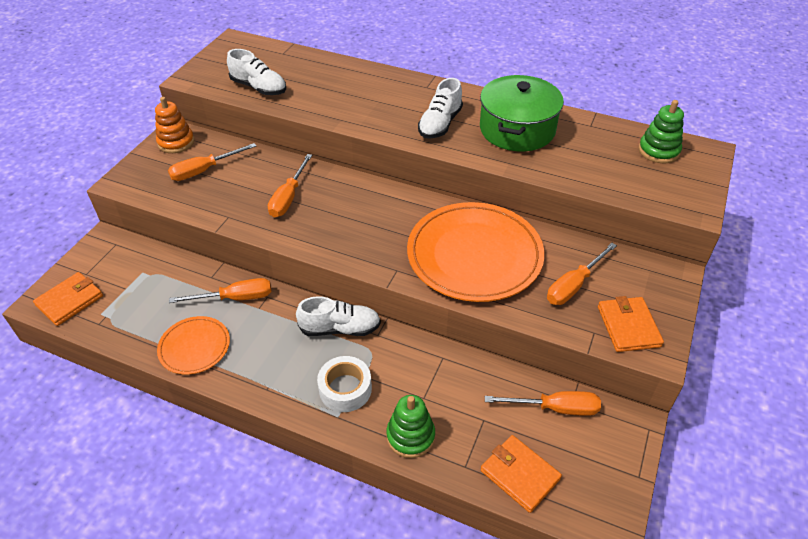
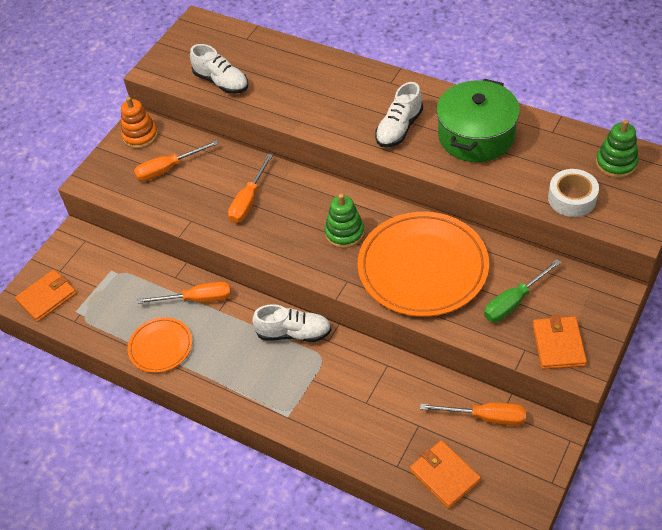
camera: 10 degrees right, 5 degrees up
(345, 389) = (295, 391): white tape -> white tape (572, 198)
(410, 436) = (351, 437): green stacking toy -> green stacking toy (344, 233)
(573, 285) = (513, 301): orange screwdriver -> green screwdriver

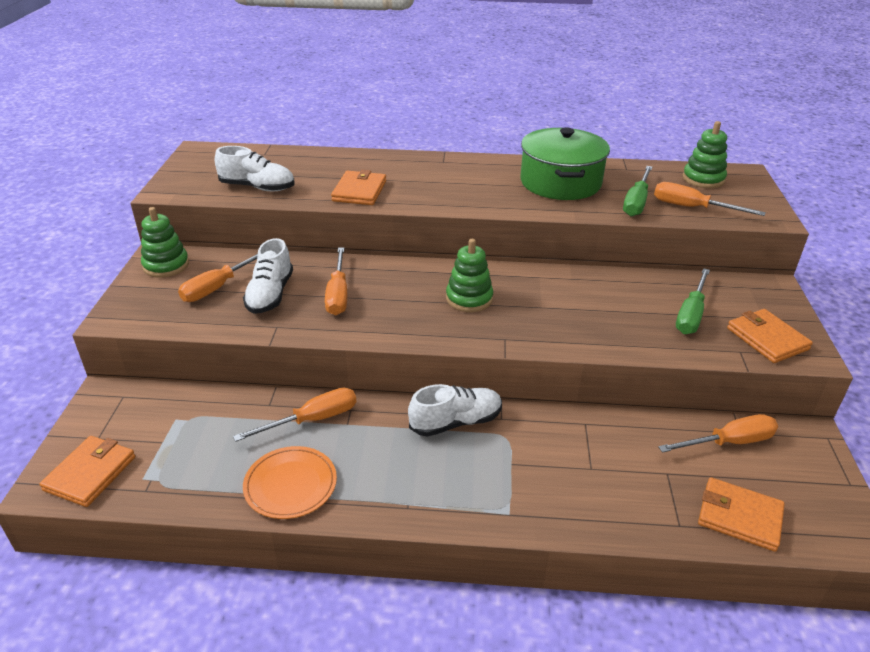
camera: 30 degrees left, 15 degrees down
(140, 136) = (166, 265): orange stacking toy -> green stacking toy
(298, 106) = (359, 191): none -> orange wallet
(399, 128) = (480, 189): white shoe -> white shoe (270, 294)
(422, 267) = (576, 308): orange plate -> none
(526, 178) = (636, 202): none -> green screwdriver
(572, 198) = (692, 208): white tape -> orange screwdriver

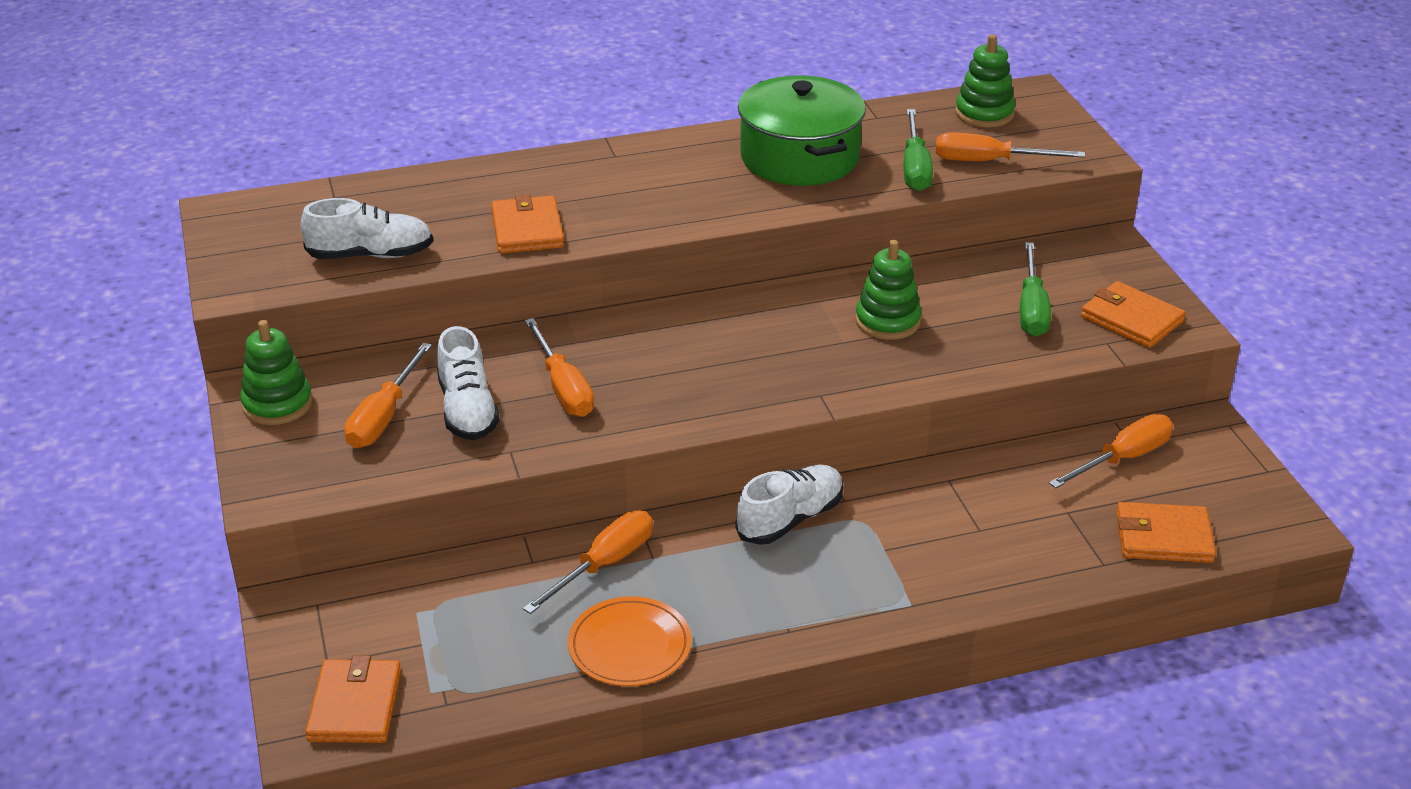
camera: 20 degrees left, 0 degrees up
(469, 299) = (744, 352): green stacking toy -> green stacking toy (887, 321)

